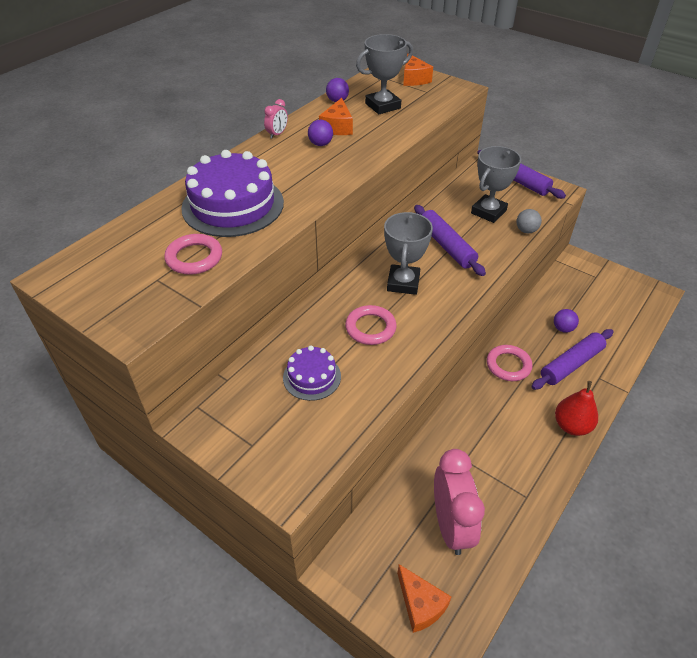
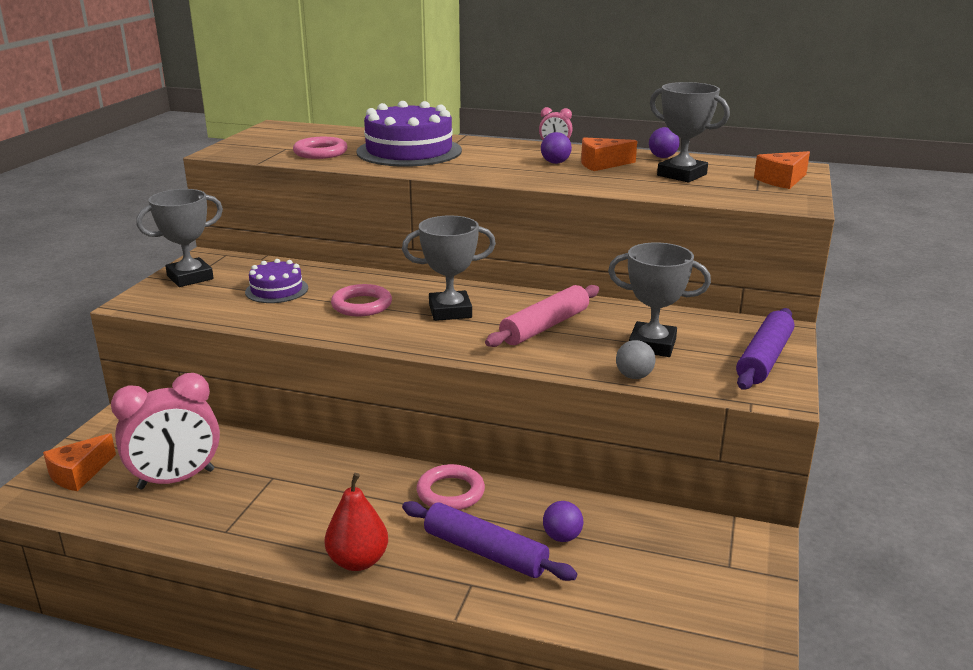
camera: 70 degrees right, 20 degrees down
(244, 440) = (190, 277): none -> grey trophy
(446, 246) = (545, 326): purple rolling pin -> pink rolling pin

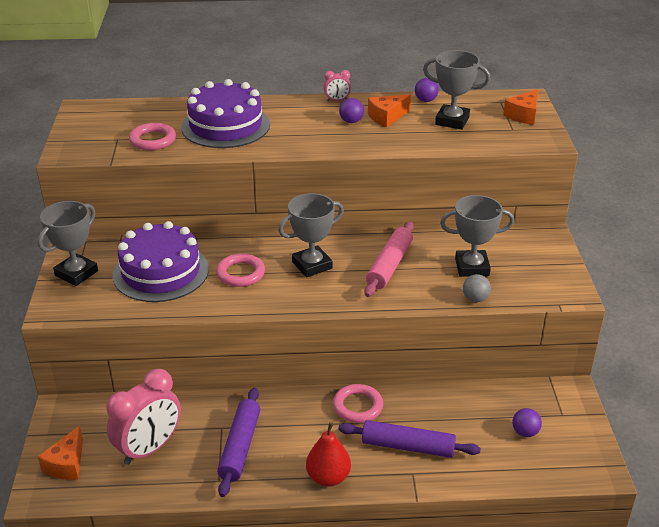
camera: 20 degrees left, 10 degrees up
(276, 290) = (161, 272): purple cake -> purple cake, size x1.85
(562, 537) = (451, 421): purple ball -> purple ball (525, 432)
(764, 359) = (549, 263): purple rolling pin -> purple rolling pin (240, 447)

